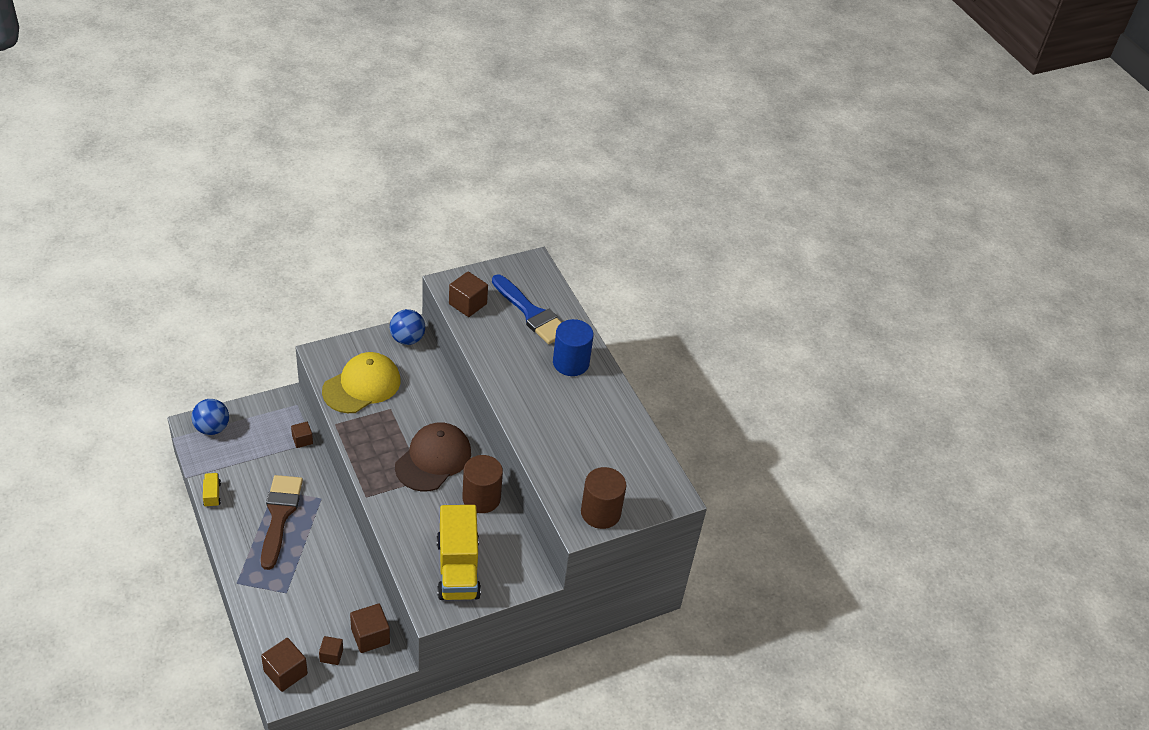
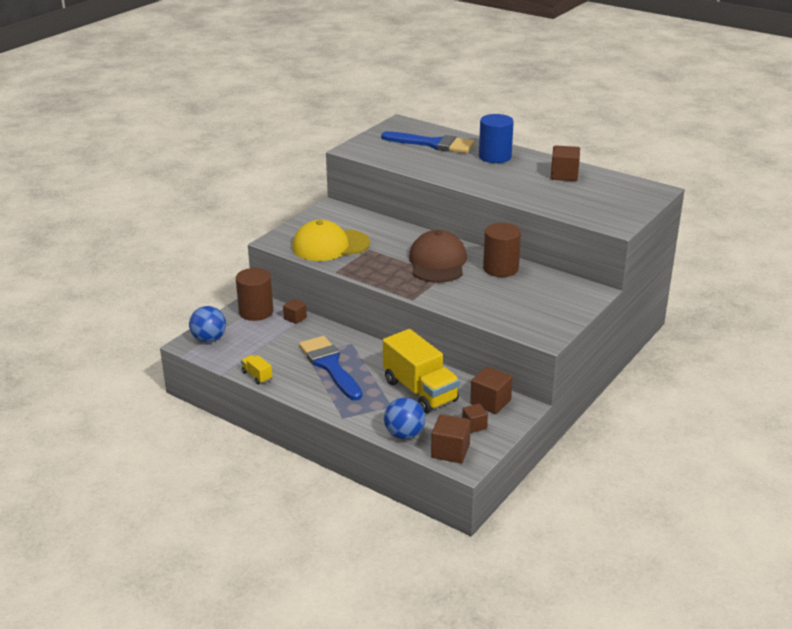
camera: 25 degrees left, 15 degrees down
(279, 515) = (329, 365): brown brush -> blue brush
(362, 385) = (330, 245): yellow cap -> yellow cap turned 120 degrees counterclockwise
(407, 339) = (334, 212): blue ball -> blue ball (404, 434)
(458, 568) = (534, 309): yellow truck -> yellow truck (420, 391)
(468, 304) = (380, 154): brown cube -> brown cube (564, 175)
(600, 512) = (620, 214): brown cylinder -> brown cylinder (256, 312)

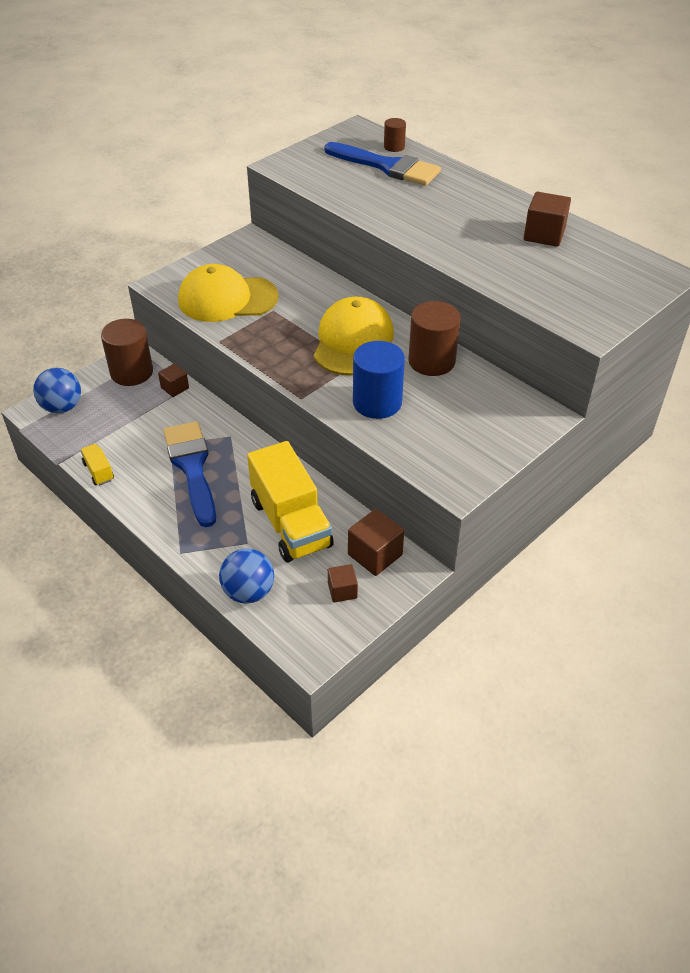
camera: 10 degrees right, 15 degrees up
(433, 132) = (394, 147): none -> brown cylinder
(437, 262) = (353, 341): brown cap -> yellow cap
(450, 451) = (298, 629): brown cube -> none
(495, 157) = (461, 194): blue cylinder -> blue cylinder (377, 402)

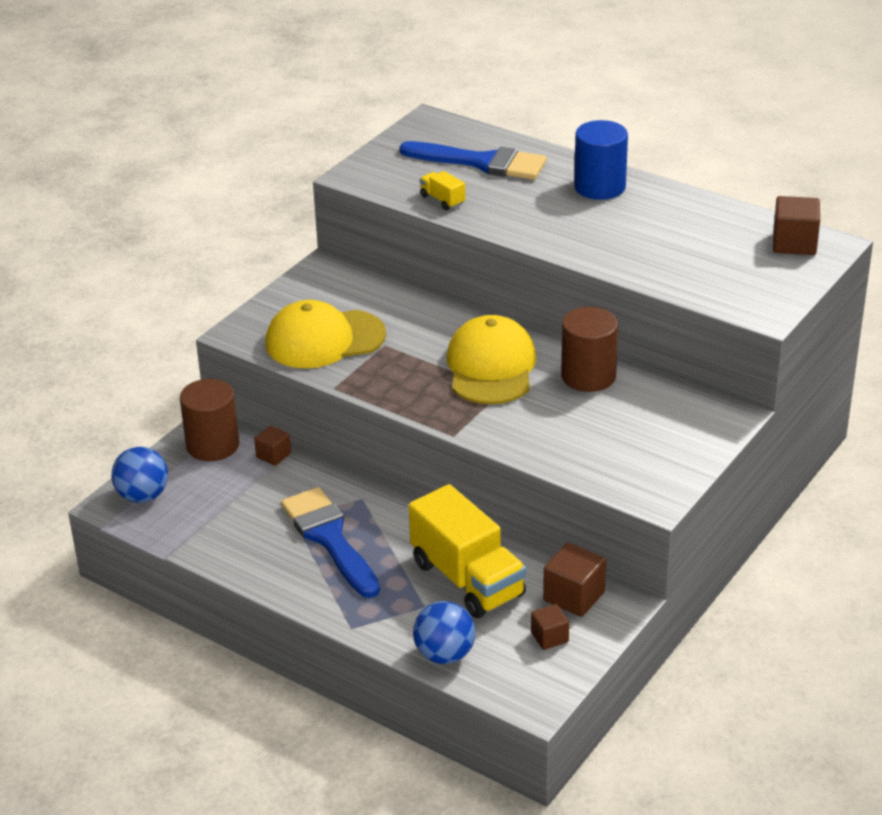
camera: 10 degrees left, 10 degrees down
(99, 471) = (219, 559): yellow truck -> yellow truck (442, 200)
(377, 402) = (541, 428): blue cylinder -> blue cylinder (599, 187)
(394, 147) = (481, 138): brown cylinder -> none
(544, 235) = (686, 219): brown cube -> brown cube (794, 243)

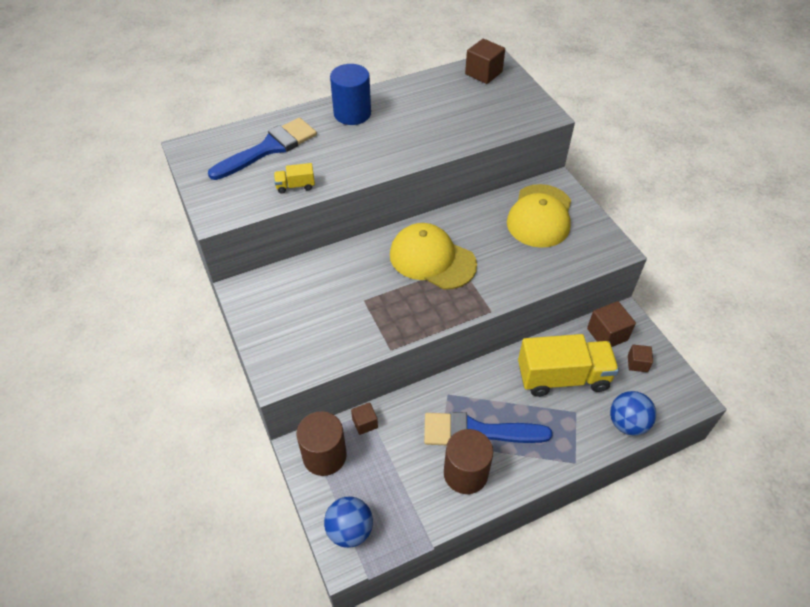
camera: 60 degrees left, 15 degrees up
(324, 339) = (329, 329): yellow cap -> yellow cap (540, 216)
(588, 376) = (476, 221): brown cylinder -> brown cylinder (465, 473)

